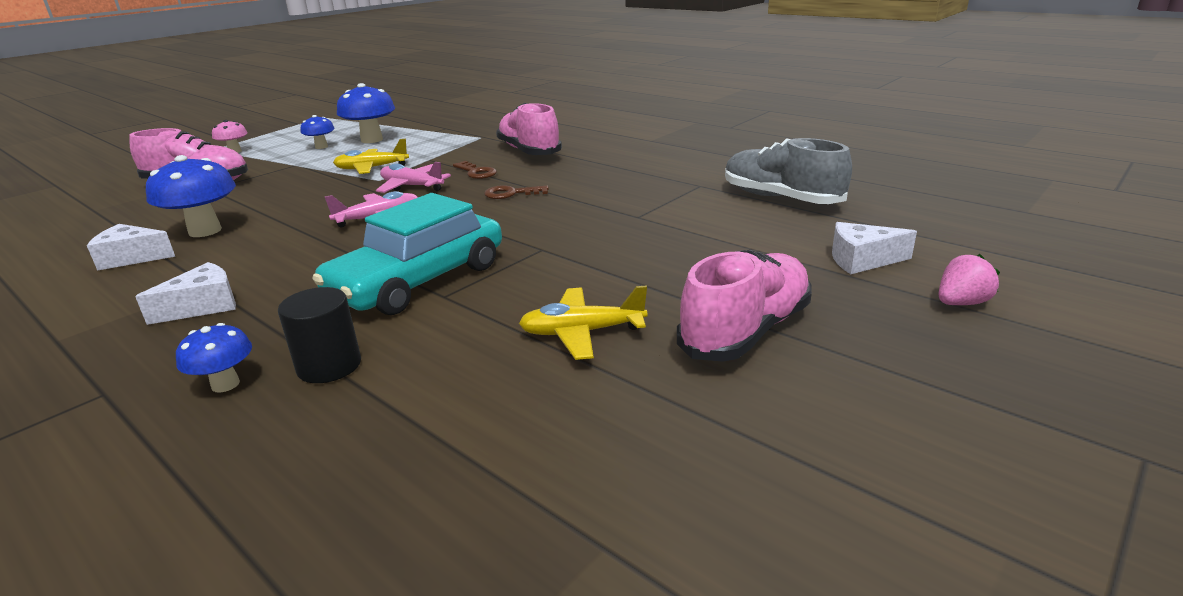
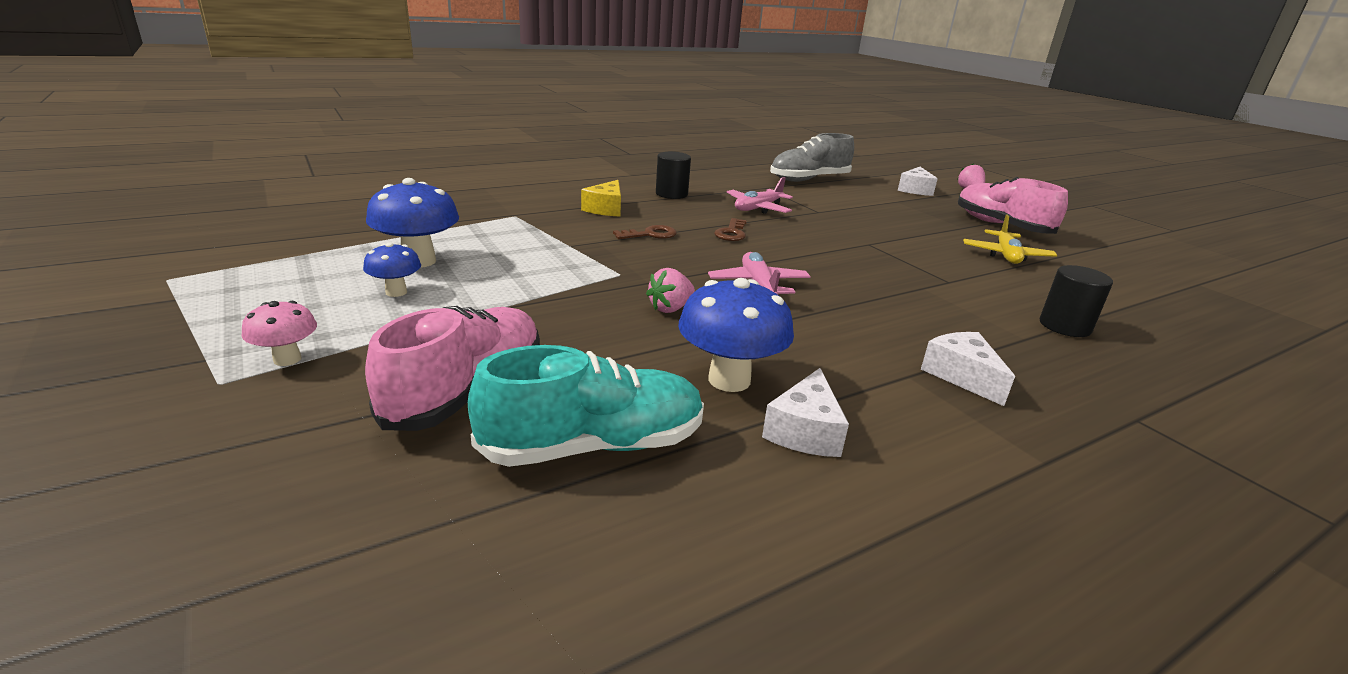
camera: 75 degrees left, 0 degrees up
(134, 214) = (593, 446): none -> turquoise shoe
(225, 384) = (1103, 364): blue mushroom -> none
(319, 201) = (670, 308): none -> pink strawberry
(372, 168) = (567, 273): yellow plane -> none
(412, 186) = (666, 263): pink plane -> pink plane (758, 208)
(418, 280) = (919, 286): turquoise car -> none
(529, 151) = (606, 209): pink shoe -> yellow cheese
(606, 160) = (671, 194): none -> black cylinder

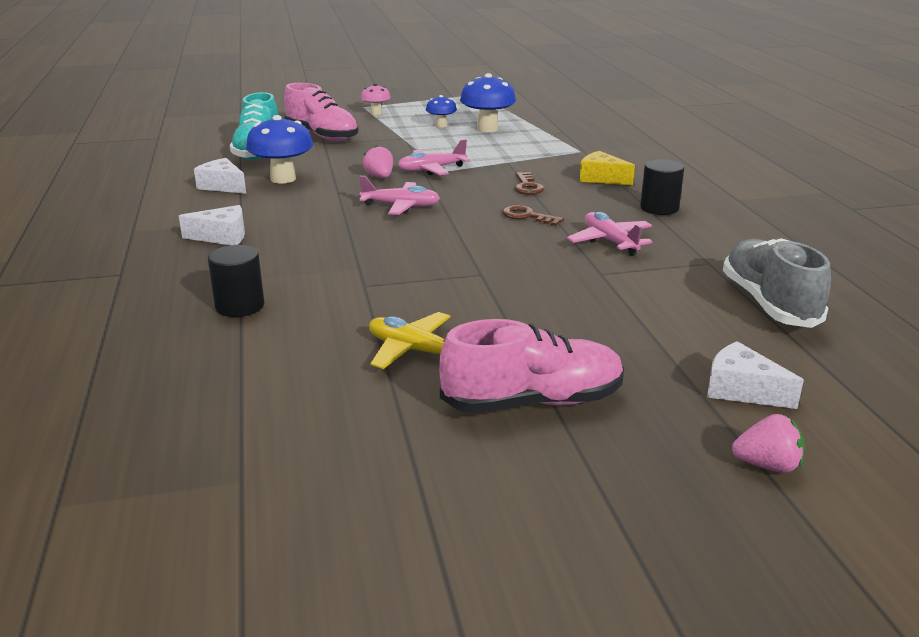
camera: 110 degrees right, 0 degrees up
(621, 281) = (431, 169): none -> pink plane

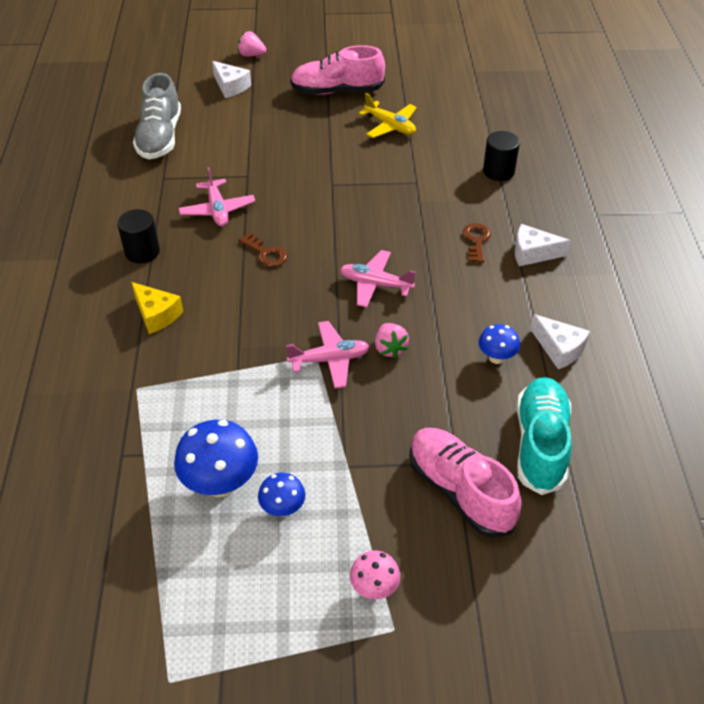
camera: 170 degrees left, 20 degrees up
(283, 179) = (496, 358): blue mushroom -> blue mushroom, size x0.56
(527, 186) = (241, 307): brown key -> brown key (476, 240)

